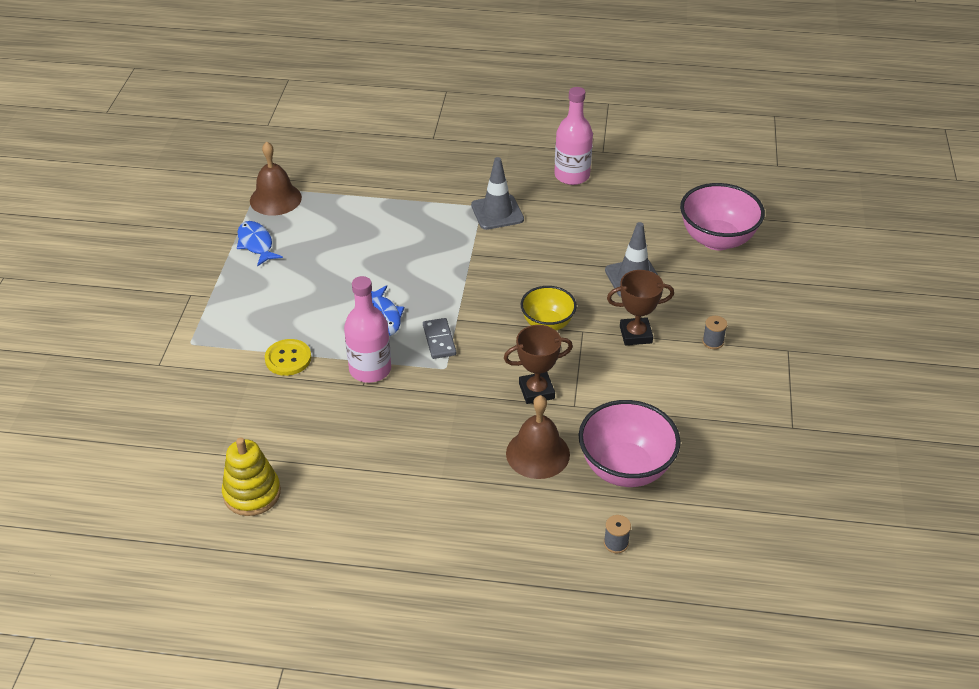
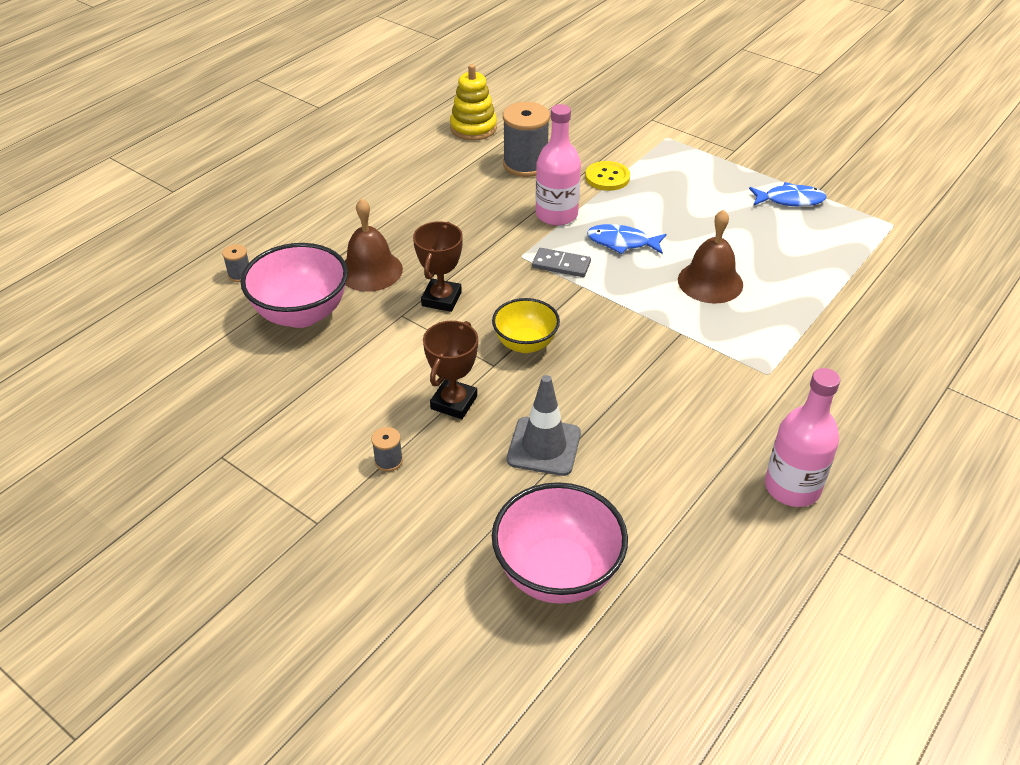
camera: 120 degrees right, 0 degrees up
(275, 199) = (865, 230): brown bell -> brown bell (710, 282)
(300, 423) = (525, 164): none -> grey spool
(497, 212) = (747, 382): grey traffic cone -> none

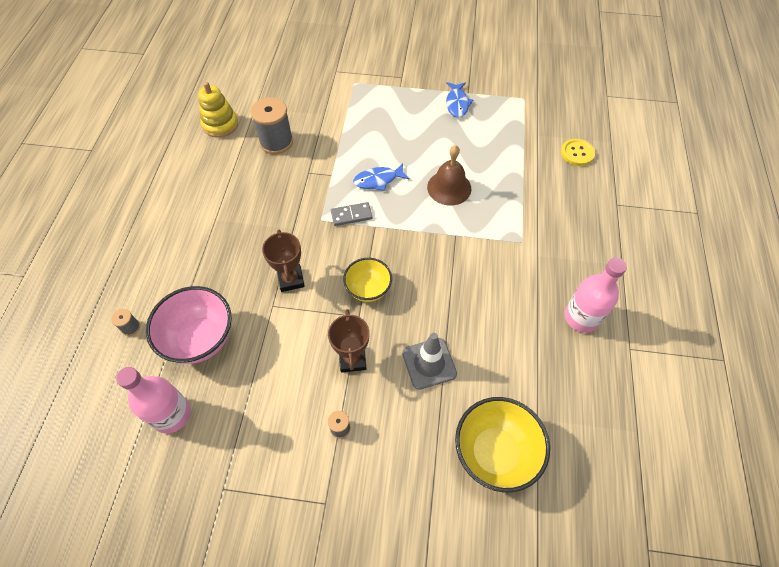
camera: 30 degrees left, 15 degrees up
(370, 270) = (226, 279): brown bell -> none
(556, 215) = (323, 175): pink bottle -> pink bottle (171, 414)
(557, 573) = (495, 453): pink bowl -> yellow bowl
(607, 177) = (337, 131): yellow button -> yellow button (577, 153)
(790, 200) = (457, 103): blue fish -> blue fish turned 120 degrees clockwise

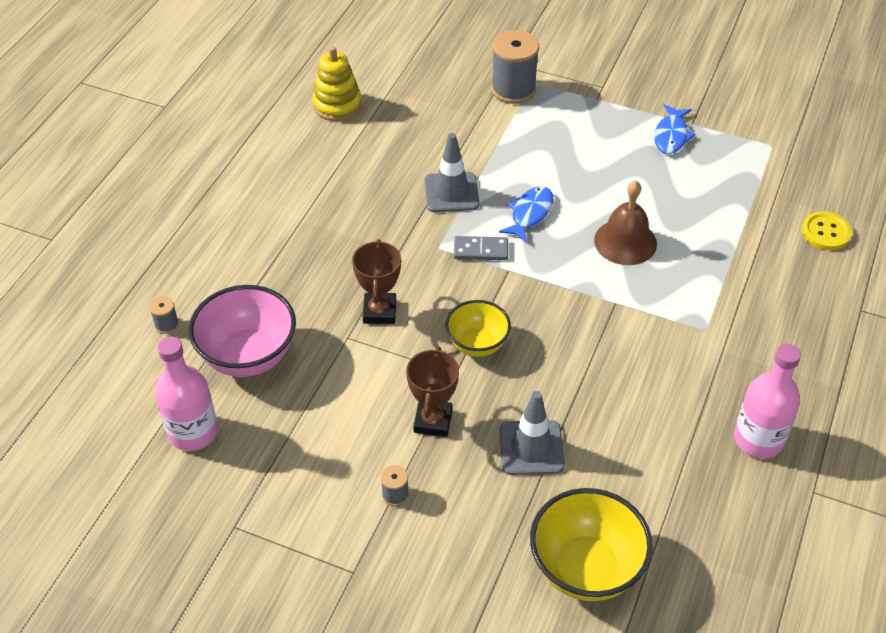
camera: 15 degrees right, 10 degrees down
(276, 142) = (405, 140): grey spool -> grey spool (513, 89)
(319, 175) = (451, 192): none -> grey traffic cone
(378, 180) = (530, 214): blue fish -> blue fish turned 120 degrees clockwise

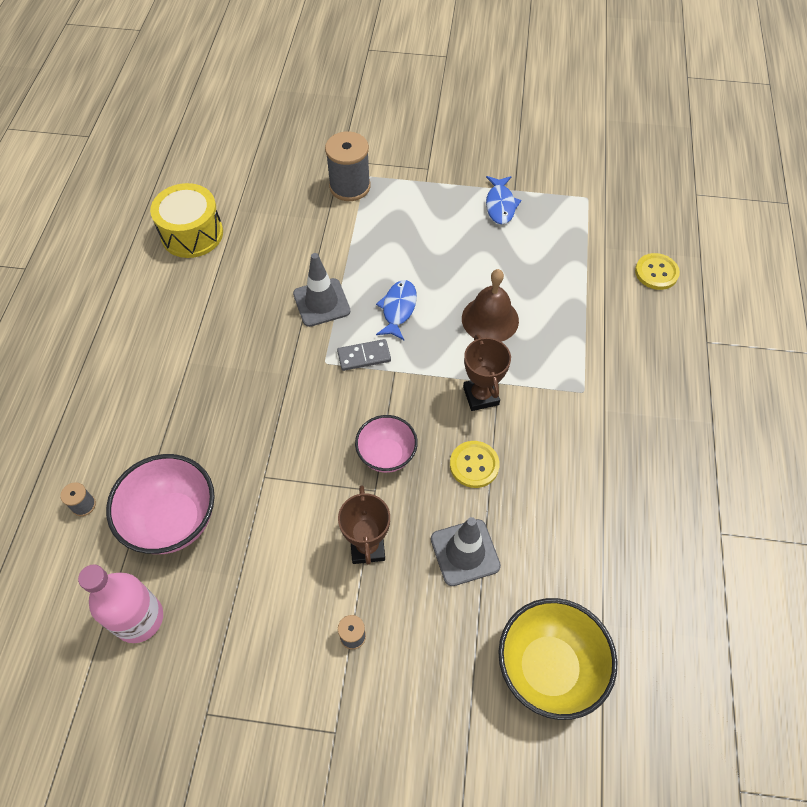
camera: 15 degrees left, 10 degrees up
(337, 105) = (192, 234): yellow stacking toy -> yellow drum
(379, 311) = (287, 442): brown trophy -> brown trophy (481, 396)
(477, 344) = (386, 455): yellow bowl -> pink bowl
(565, 372) = (474, 465): none -> yellow button
(758, 439) = (660, 492): pink bottle -> none

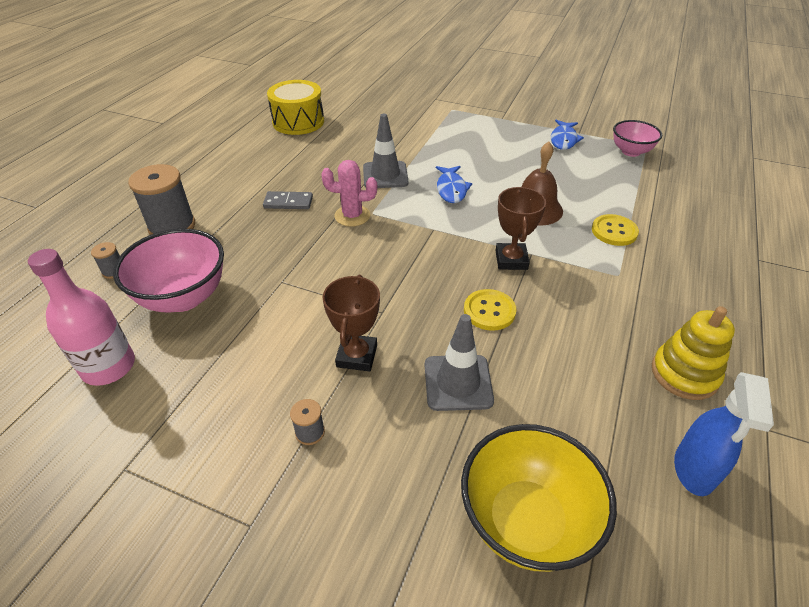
camera: 15 degrees right, 15 degrees down
(305, 371) = (352, 216): none -> pink cactus
(350, 186) = (436, 113): grey spool -> grey spool (172, 226)
(364, 356) = (409, 214): grey domino -> grey domino (288, 202)
(386, 455) = (404, 287): pink bowl -> pink bowl (631, 151)
(398, 309) = (451, 189): blue fish -> blue fish turned 150 degrees clockwise
(652, 494) = (684, 374): none -> yellow stacking toy
(656, 272) = (707, 202): yellow button -> yellow button (614, 231)
(668, 588) = (694, 470): none -> blue spray bottle

